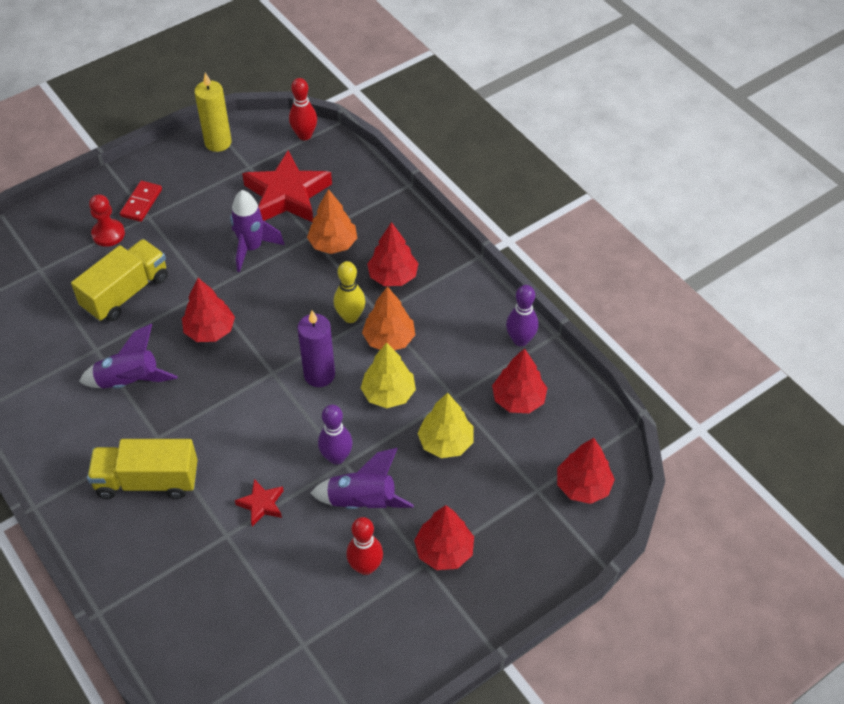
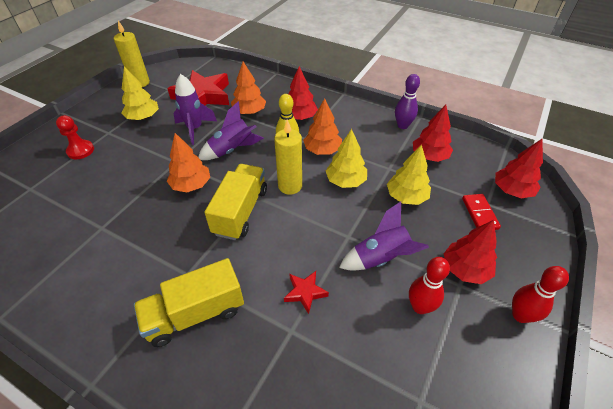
camera: 25 degrees left, 5 degrees down
(126, 293) = (111, 182): yellow truck -> yellow truck (241, 211)
(130, 381) = (142, 241): purple rocket -> purple rocket (232, 150)
(141, 203) = (99, 126): red domino -> red domino (479, 213)
(198, 206) = (143, 117): none -> yellow tree
(210, 330) = (191, 185): red tree -> orange tree
(304, 135) = (196, 66): red bowling pin -> red bowling pin (520, 315)
(319, 375) = (290, 186): purple candle -> yellow candle
(336, 457) = (339, 234): purple bowling pin -> none

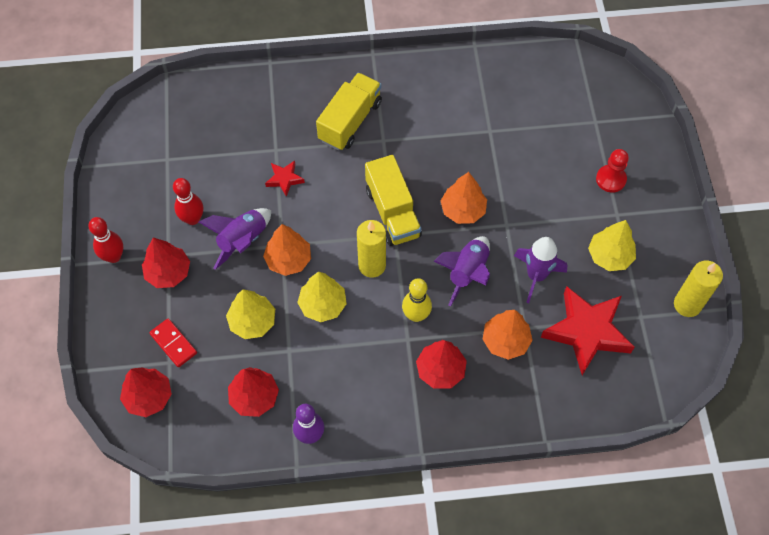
camera: 145 degrees right, 15 degrees up
(322, 150) = (375, 332): orange tree -> orange tree (288, 260)

